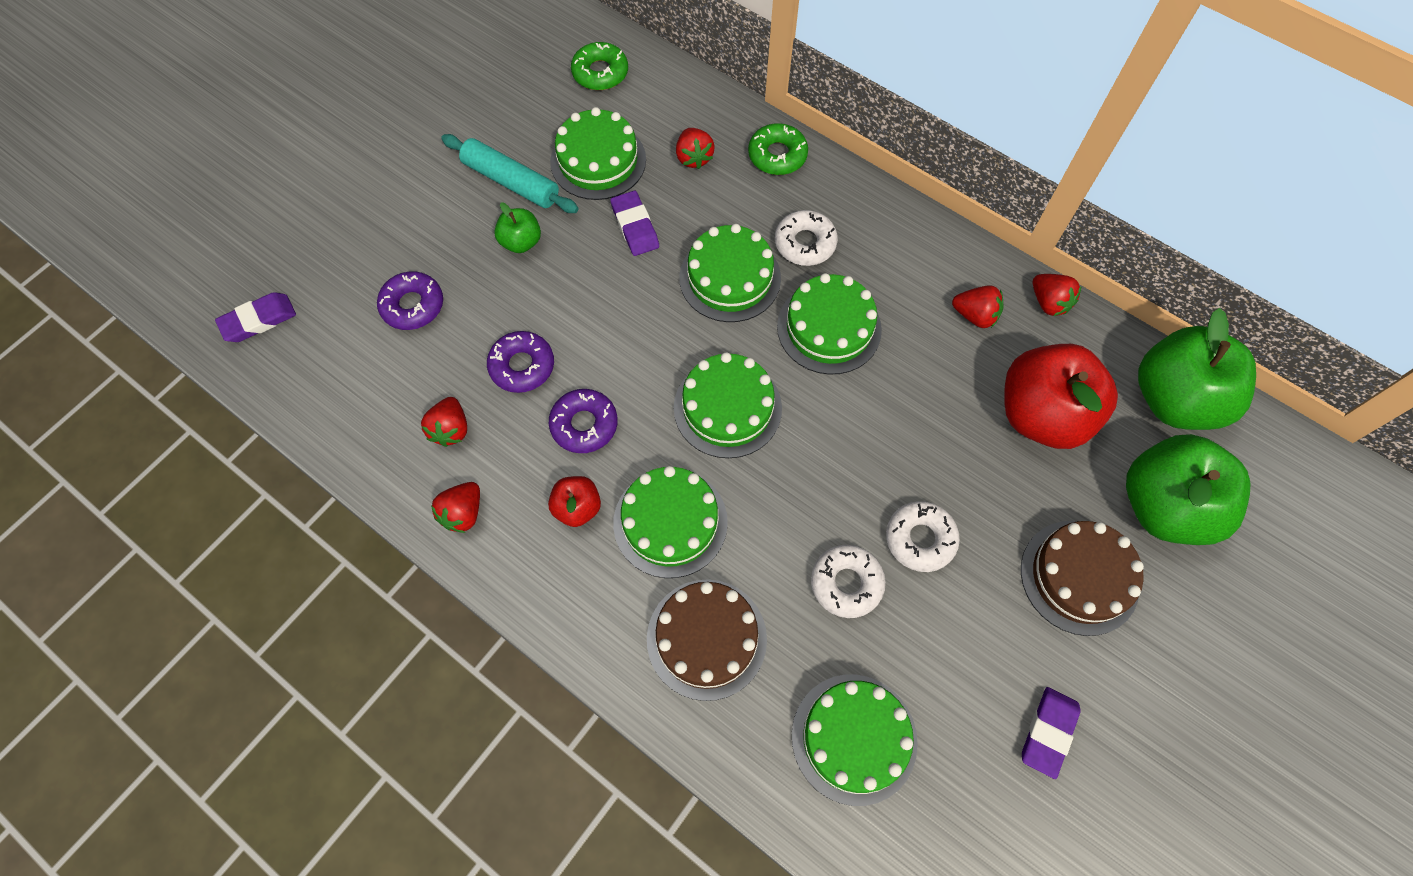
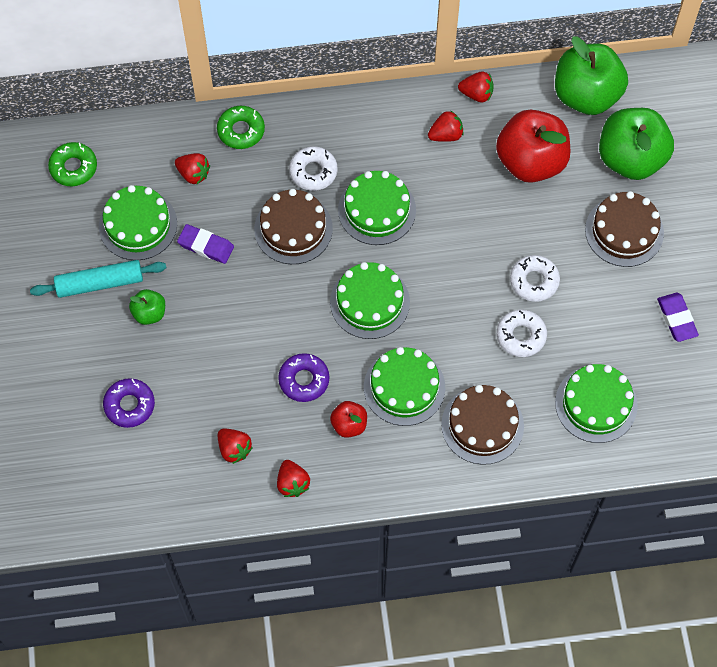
camera: 45 degrees left, 0 degrees up
(258, 320) = (47, 496): purple eraser -> none
(522, 366) = (233, 381): purple donut -> none
(730, 278) = (293, 229): green cake -> brown cake

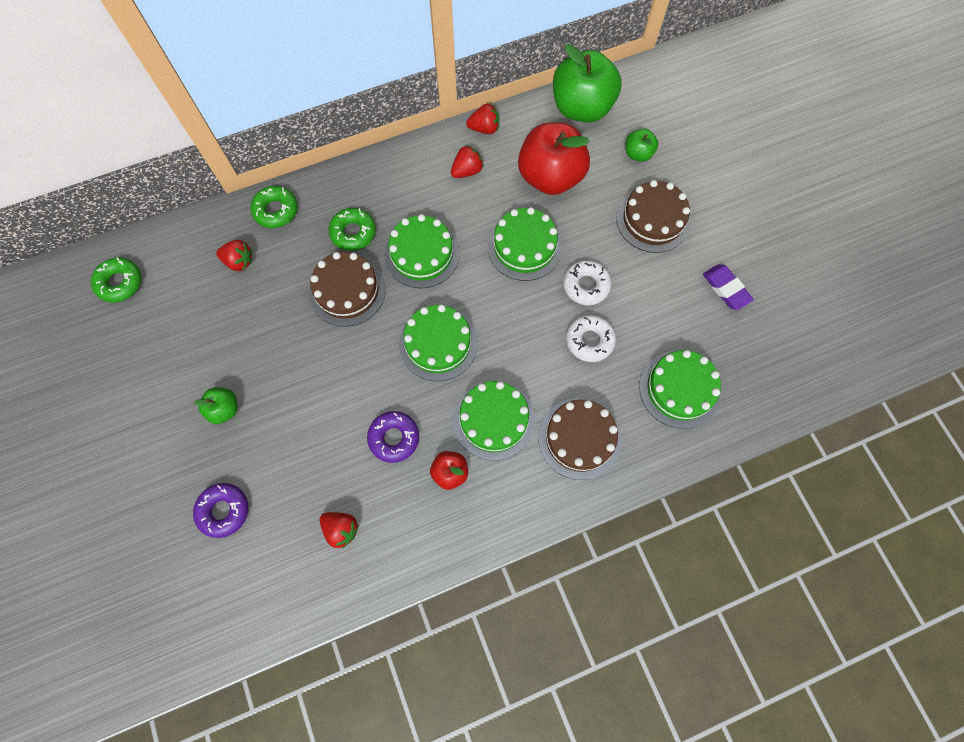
camera: 15 degrees left, 5 degrees up
(100, 283) = (168, 391): turquoise rolling pin -> none
(138, 225) = (195, 323): green cake -> green cake (524, 246)
(206, 246) = (266, 327): purple eraser -> none
(292, 483) = (409, 550): red strawberry -> none
(313, 172) = (353, 232): white donut -> green donut
(631, 158) = (638, 154): green apple -> green apple, size x0.47

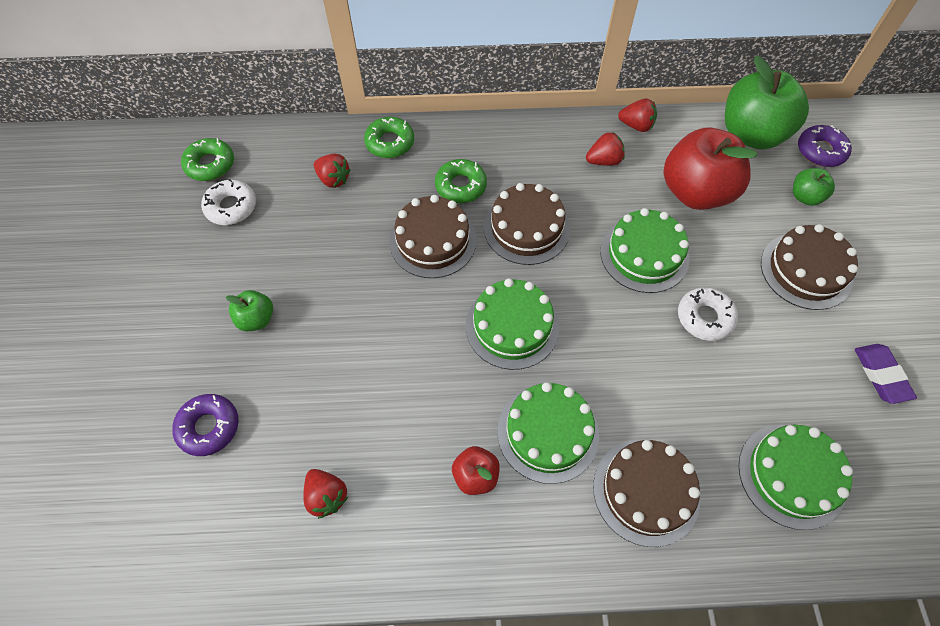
camera: 20 degrees right, 10 degrees down
(394, 438) = (425, 413): purple donut -> purple donut (820, 151)
(422, 254) = (526, 228): green cake -> brown cake
(589, 340) = (692, 380): white donut -> white donut (231, 207)

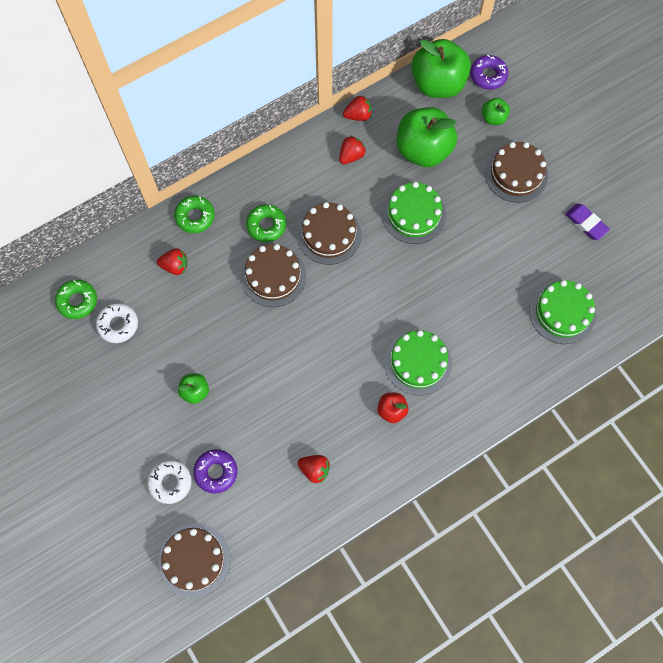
camera: 30 degrees left, 10 degrees up
(512, 326) = (359, 308): green cake -> none
(646, 491) = (489, 365): brown cake -> brown cake (194, 560)
(696, 192) = (423, 150): red apple -> green apple
(705, 317) = (471, 239): white donut -> white donut (170, 482)

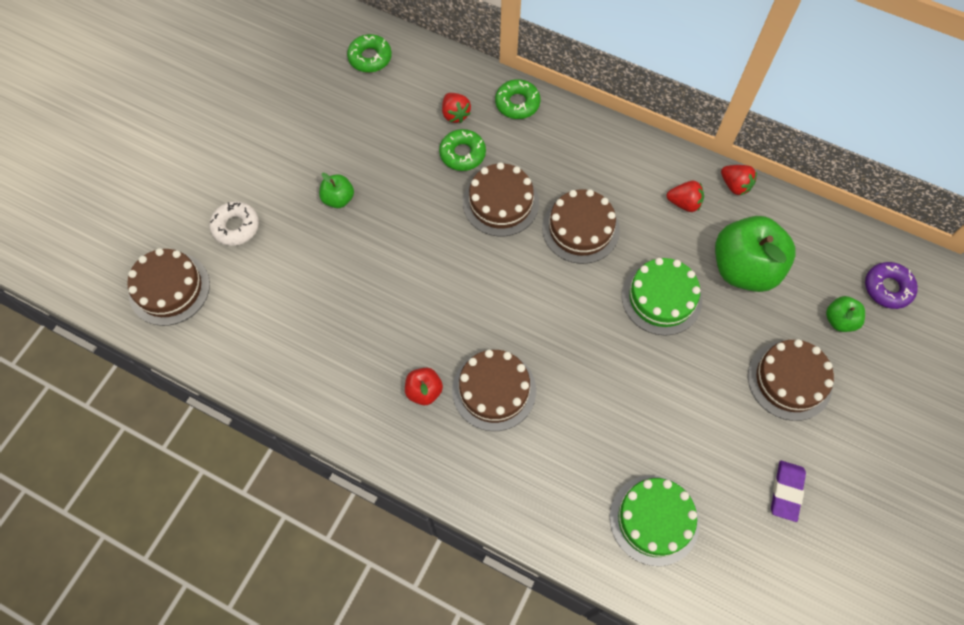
camera: 60 degrees right, 5 degrees down
(118, 324) = (367, 101): white donut -> none
(216, 472) = (267, 260): purple donut -> none
(266, 225) = (551, 168): green donut -> green donut (462, 154)
(314, 469) = (317, 349): red strawberry -> none
(418, 362) = (494, 390): green cake -> brown cake
(438, 84) = (834, 242): green apple -> none

